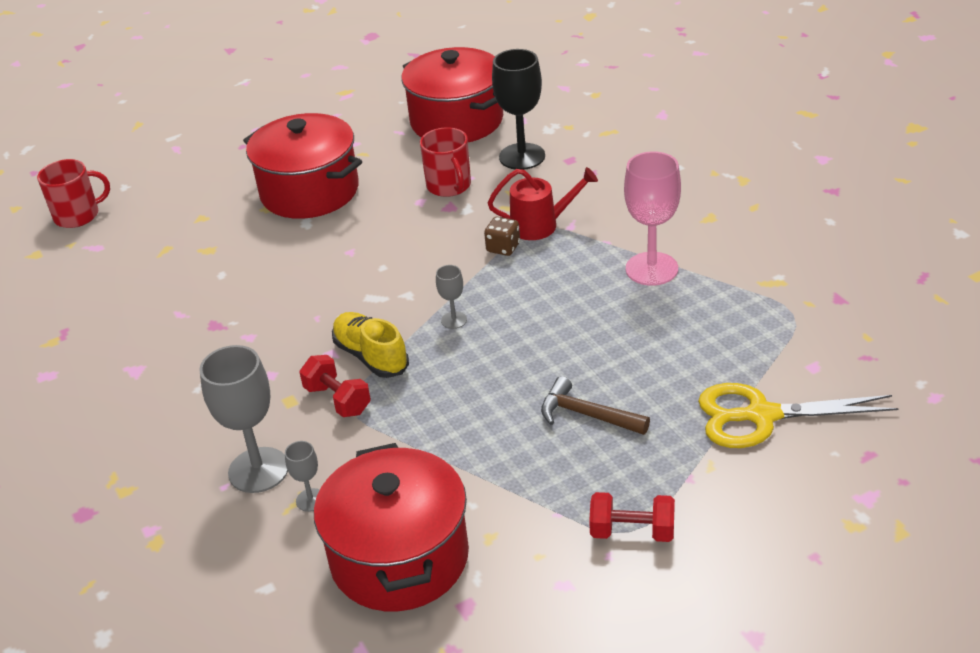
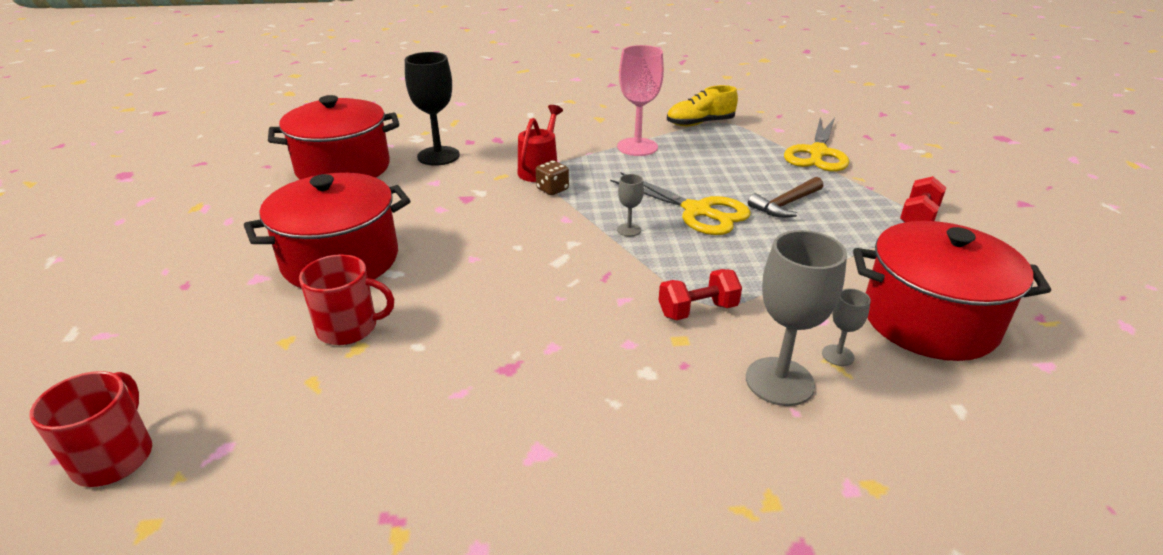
camera: 70 degrees left, 5 degrees down
(371, 356) = (646, 279): yellow shoe -> yellow shoe (700, 123)
(449, 186) = (435, 192): red mug -> red mug (349, 328)
(524, 354) = (697, 211): none -> yellow scissors

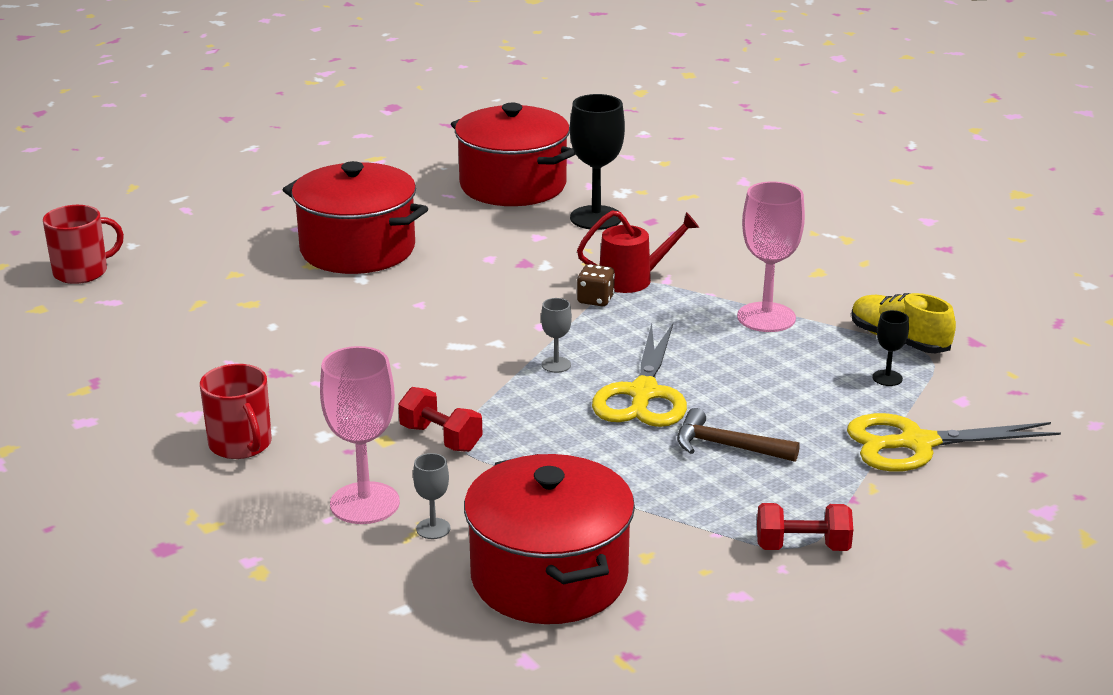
camera: 60 degrees right, 5 degrees down
(349, 328) = (271, 290): red mug -> red mug (241, 444)
(739, 138) = (887, 378): none -> black goblet
(779, 381) = (365, 503): grey goblet -> pink goblet

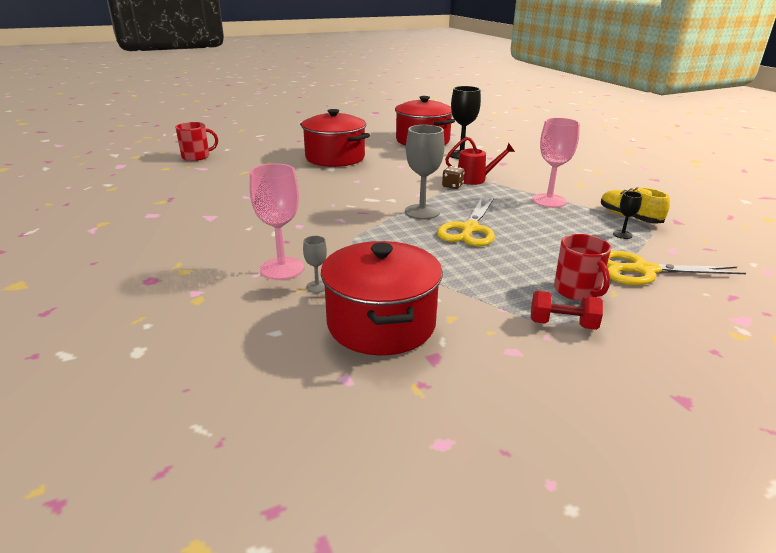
camera: 10 degrees right, 0 degrees up
(241, 444) = (228, 232): red mug -> red mug (577, 291)
(441, 438) = (342, 240): red dumbbell -> none
(556, 365) = (422, 212): grey goblet -> grey goblet, size x2.08
(727, 446) = (517, 260): brown hammer -> none

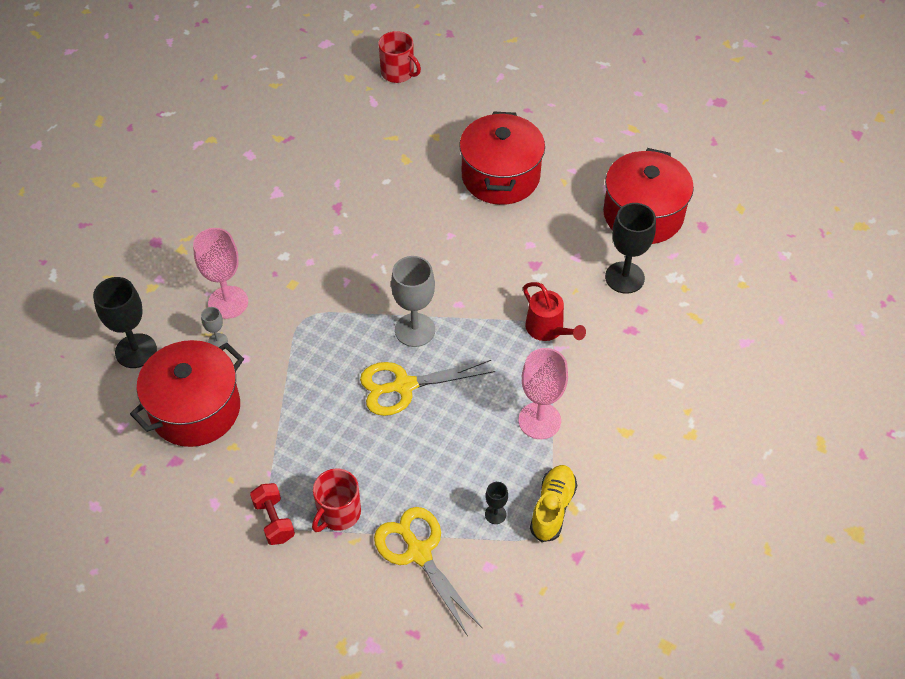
camera: 55 degrees right, 25 degrees up
(259, 334) = (136, 351): none -> black goblet
(452, 186) = (508, 319): brown dice -> none

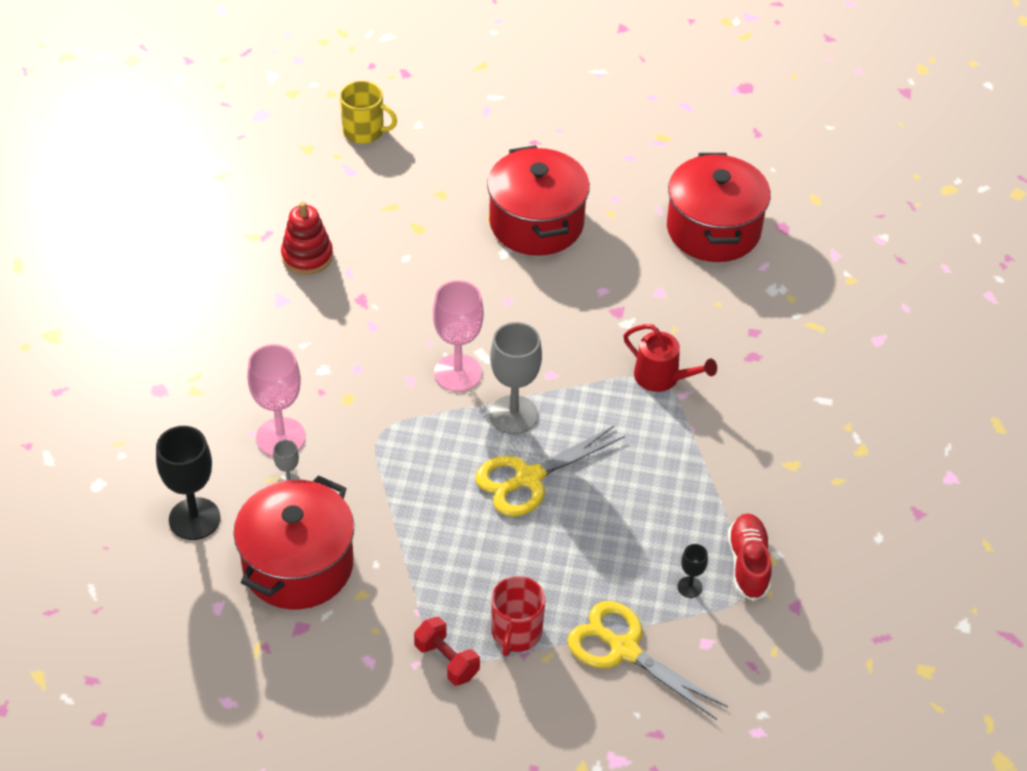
camera: 20 degrees left, 5 degrees down
(311, 162) = (307, 256): none -> red stacking toy
(398, 73) = (364, 131): red mug -> yellow mug
(539, 420) = (695, 477): pink goblet -> pink goblet (458, 373)
(552, 508) = (748, 564): yellow shoe -> red shoe
(624, 277) = (722, 302): black goblet -> none

